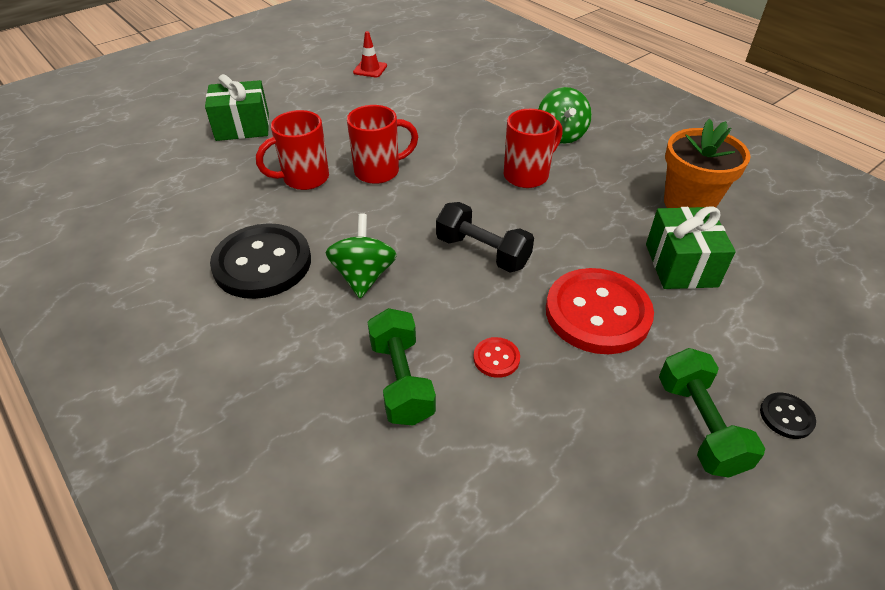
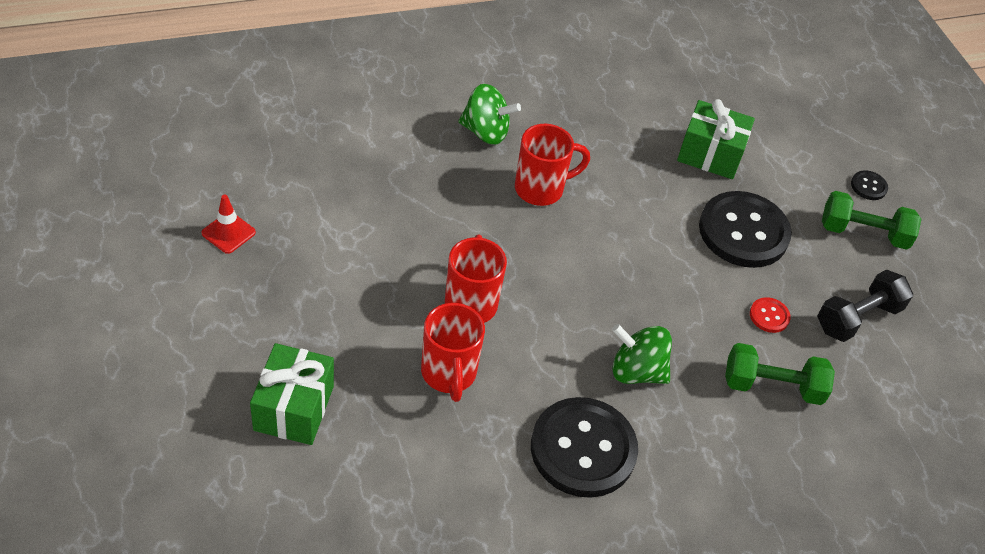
camera: 75 degrees left, 5 degrees up
(482, 252) = (640, 271): black dumbbell -> black dumbbell (857, 318)
(527, 175) = (541, 189): red mug -> red mug turned 90 degrees clockwise
(597, 313) = (743, 232): red button -> black button
(688, 203) = (637, 106): orange flower pot -> none

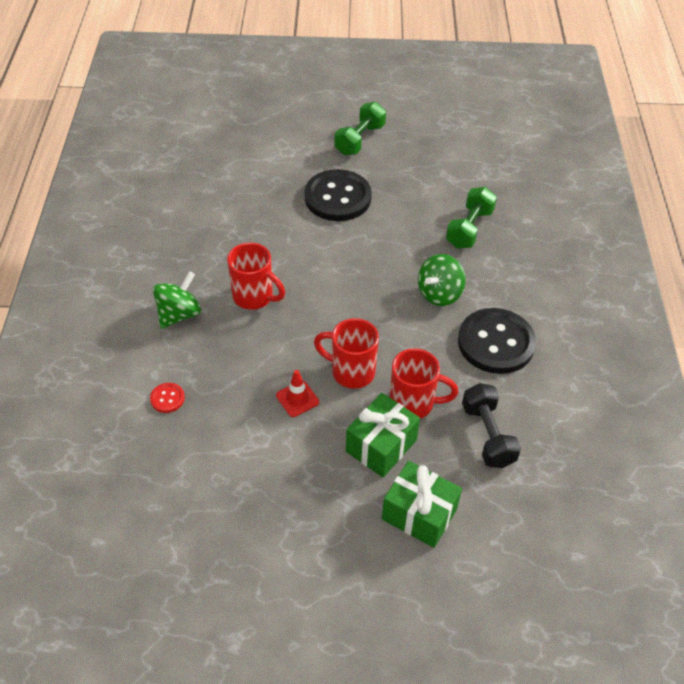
camera: 65 degrees left, 0 degrees up
(228, 233) = (219, 527): red traffic cone -> red traffic cone (297, 399)
(541, 189) = (254, 297): red mug -> red mug turned 120 degrees clockwise
(710, 154) = (259, 190): green gift -> green gift (381, 446)
(769, 316) = (413, 210): red button -> red button (167, 398)
(857, 318) = (427, 169): black dumbbell -> black dumbbell (487, 435)
(868, 186) = (321, 122): black button -> none

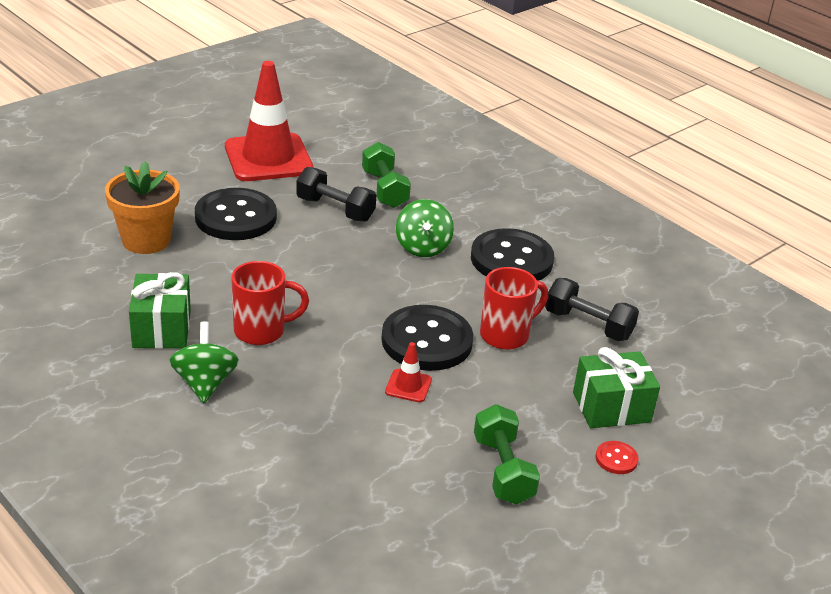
camera: 45 degrees left, 15 degrees down
(167, 398) = (288, 455): red button -> red button (616, 459)
(262, 186) = (146, 240): none -> orange flower pot
(351, 372) = (426, 341): red mug -> black button
(359, 140) = (195, 163): green dumbbell -> green dumbbell (503, 470)
(381, 446) = (521, 379): green gift -> green gift (162, 328)
(413, 227) = (335, 209): none -> black dumbbell
(414, 159) = (268, 158): none -> red traffic cone

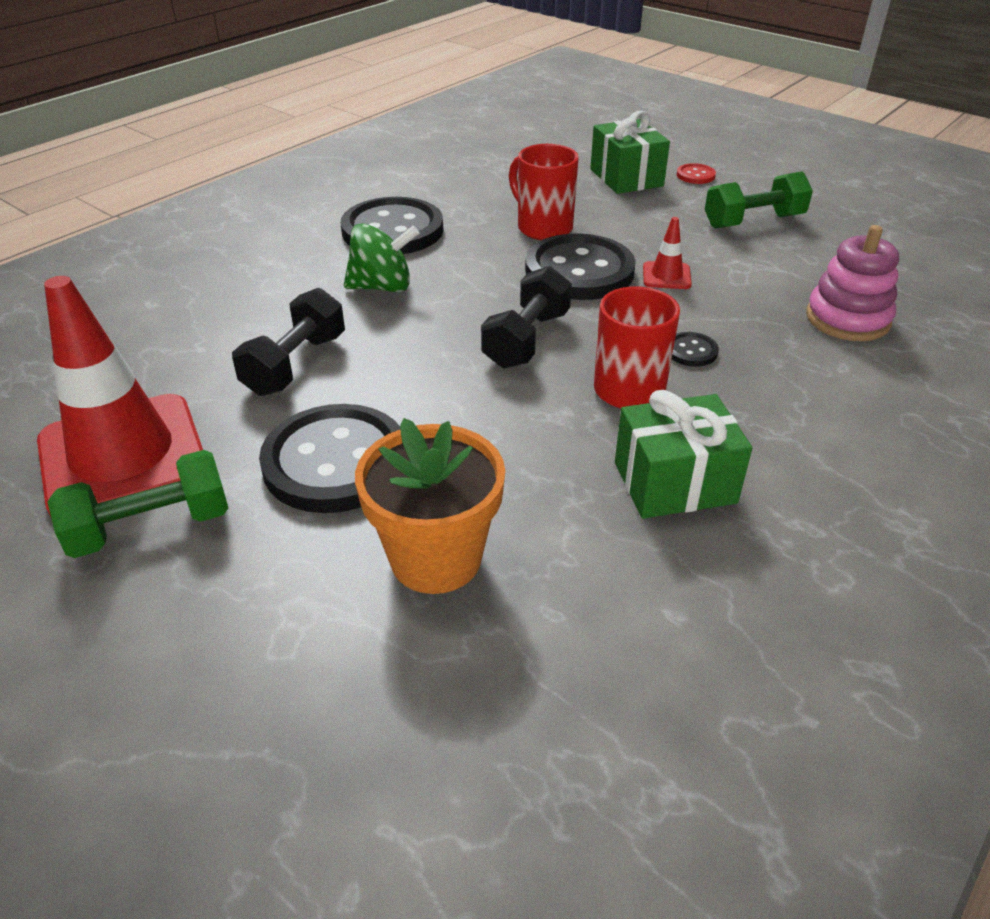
camera: 95 degrees left, 5 degrees up
(205, 383) = (764, 418): green spinning top -> none
(295, 371) = (691, 351): none -> black button
(312, 471) = (847, 319): none -> pink stacking toy
(384, 189) = (231, 328): green dumbbell -> green dumbbell (151, 527)
(588, 325) = (502, 188): black dumbbell -> black dumbbell (526, 340)

